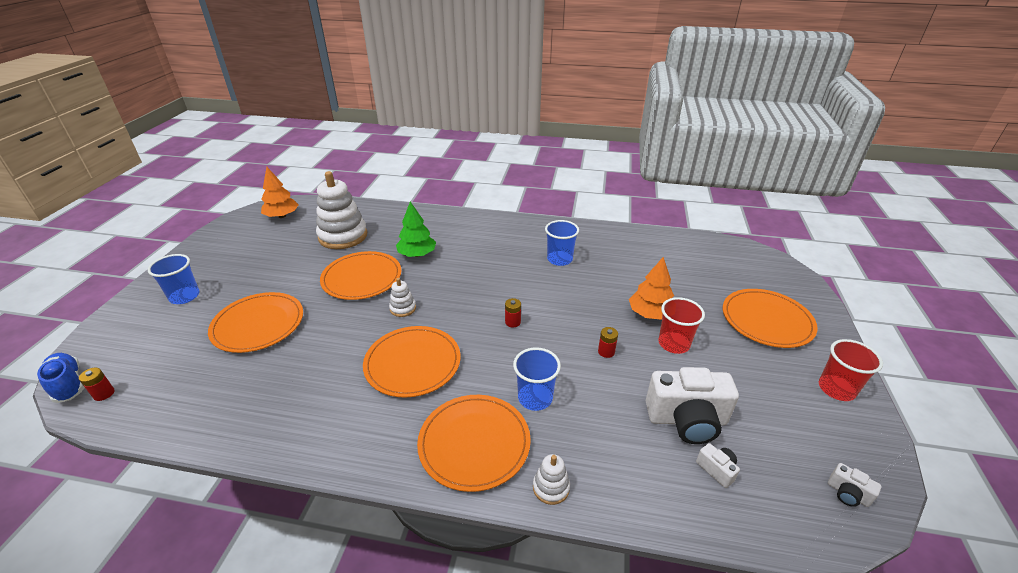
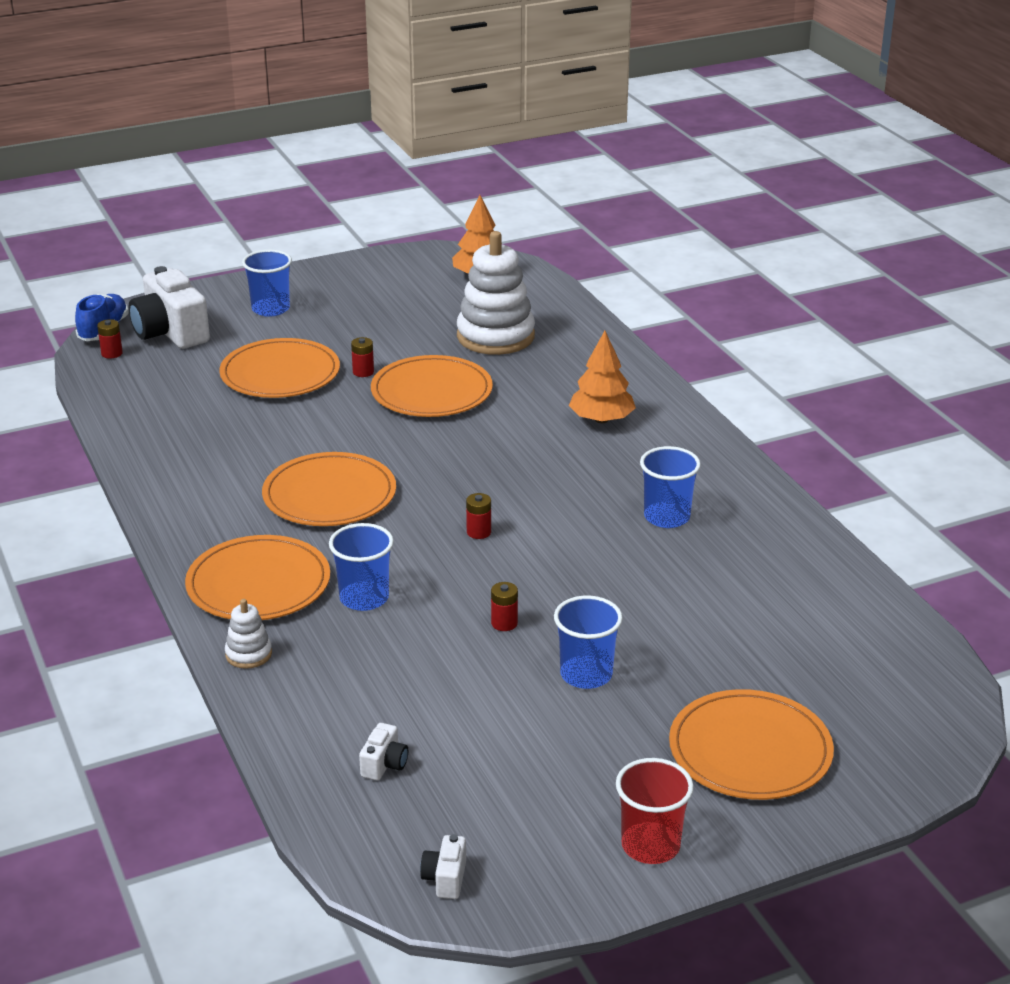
camera: 55 degrees right, 5 degrees down
(307, 292) = (363, 372): none -> red battery
(403, 308) = (411, 445): white stacking toy -> none
(417, 254) = (528, 405): green tree -> none
(650, 313) = (632, 636): orange tree -> orange tree (601, 419)
(673, 344) = (586, 674): red cup -> blue cup
(686, 420) = (445, 722): white camera -> white camera (171, 333)

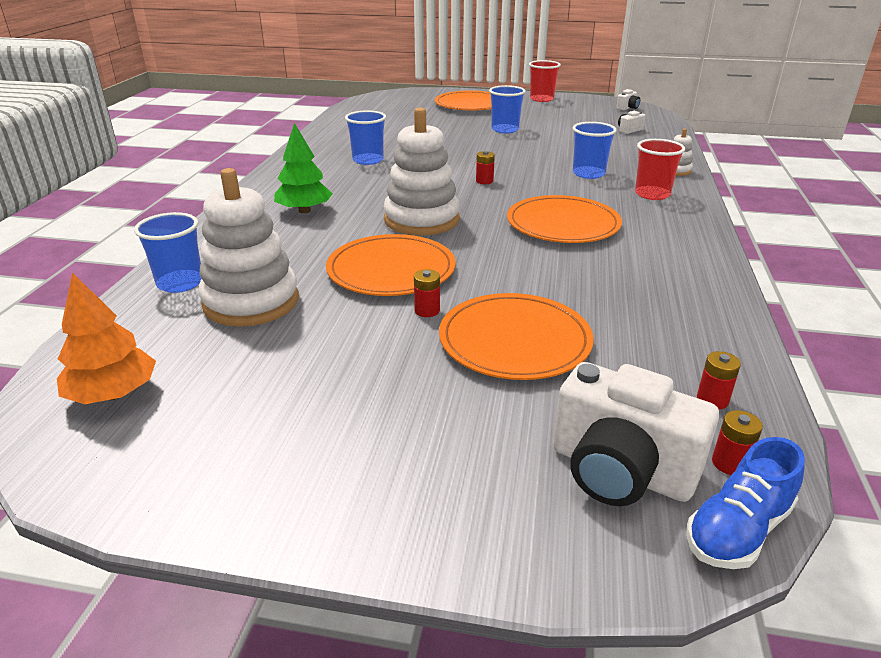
camera: 145 degrees left, 0 degrees up
(171, 333) = (620, 470): white camera -> white camera turned 120 degrees clockwise
(258, 584) = (652, 194): orange plate -> red cup
(270, 309) = (438, 457): blue cup -> blue cup (180, 283)
(475, 449) = (421, 220): none -> white stacking toy
(504, 623) = (521, 149): red battery -> red battery (712, 400)
(601, 419) = (304, 211): orange tree -> green tree

